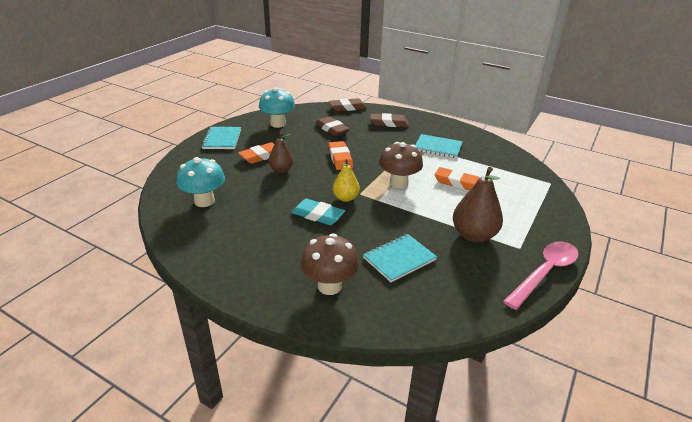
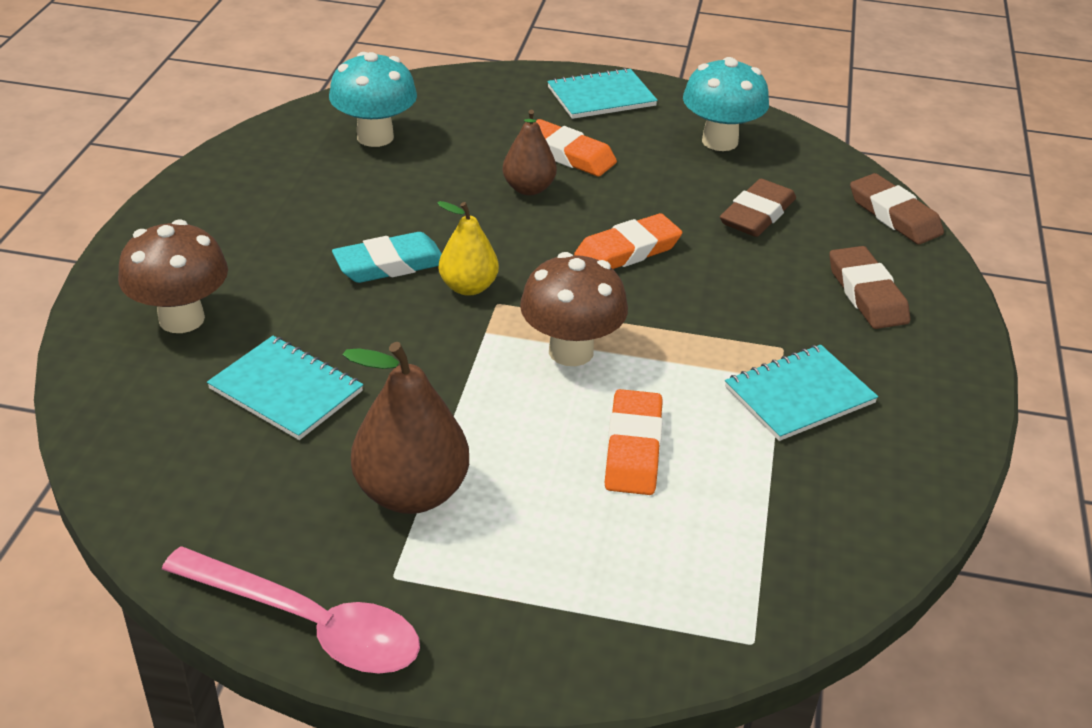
camera: 70 degrees right, 5 degrees up
(318, 215) = (390, 264): turquoise eraser -> turquoise eraser turned 60 degrees clockwise
(438, 147) = (799, 395): turquoise notebook -> turquoise notebook turned 60 degrees clockwise

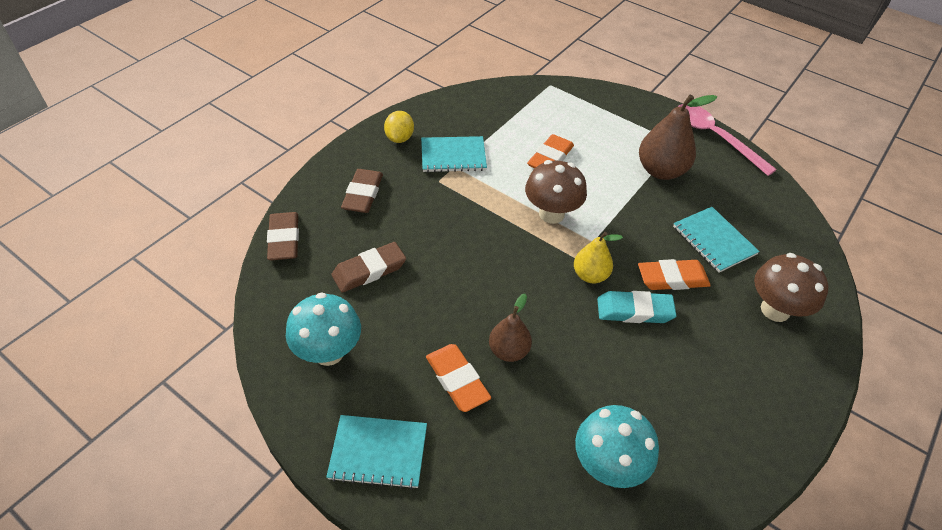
camera: 155 degrees left, 10 degrees up
(627, 251) = (476, 270): orange eraser -> orange eraser (672, 278)
(916, 397) = (399, 138): none -> yellow lemon

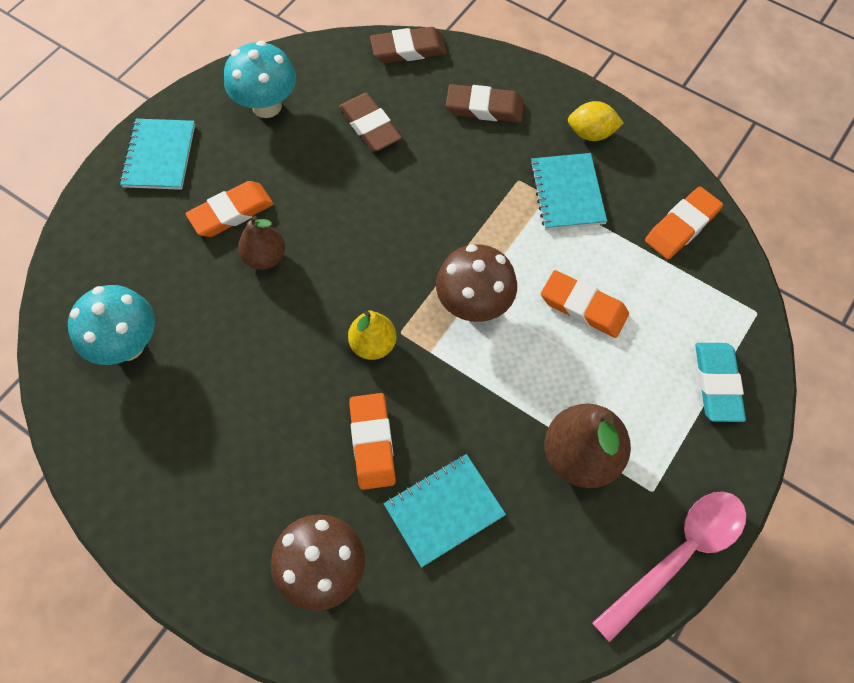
camera: 90 degrees right, 15 degrees up
(485, 106) = (681, 226): none -> orange eraser
(634, 310) = (320, 391): turquoise eraser -> turquoise eraser (717, 384)

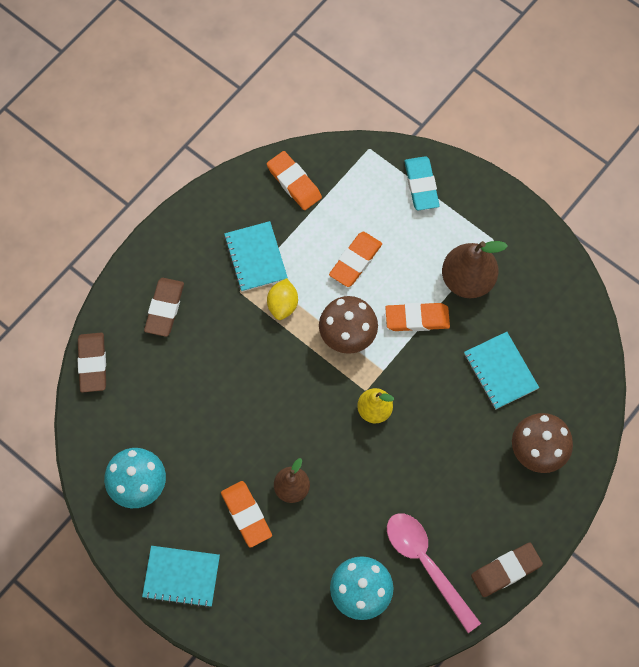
camera: 85 degrees left, 5 degrees up
(370, 126) = (172, 400): brown eraser -> brown eraser (506, 570)
(372, 443) = (450, 415): orange eraser -> orange eraser (417, 319)
(567, 193) = (255, 257): turquoise notebook -> turquoise notebook turned 75 degrees clockwise
(591, 133) = (201, 231): yellow lemon -> yellow lemon (283, 305)
(678, 556) = (536, 232): pink spoon -> pink spoon (426, 564)
(717, 384) = (421, 185): turquoise eraser -> turquoise eraser turned 75 degrees clockwise

